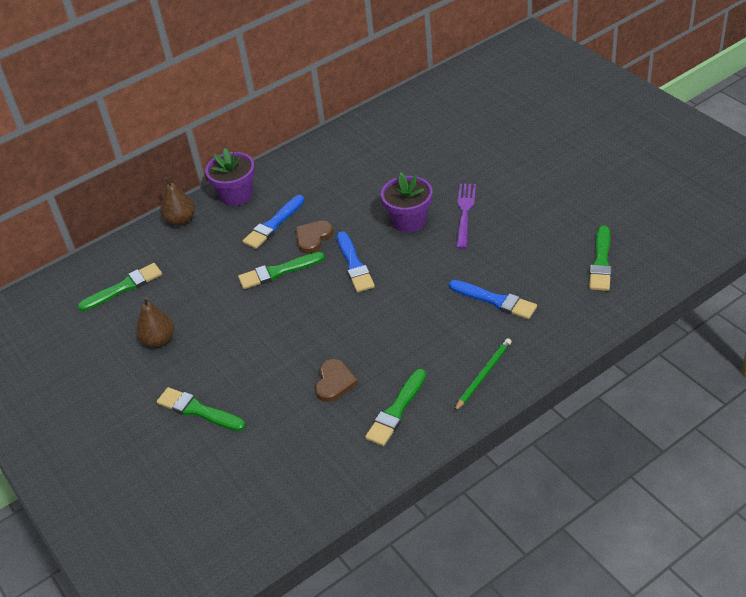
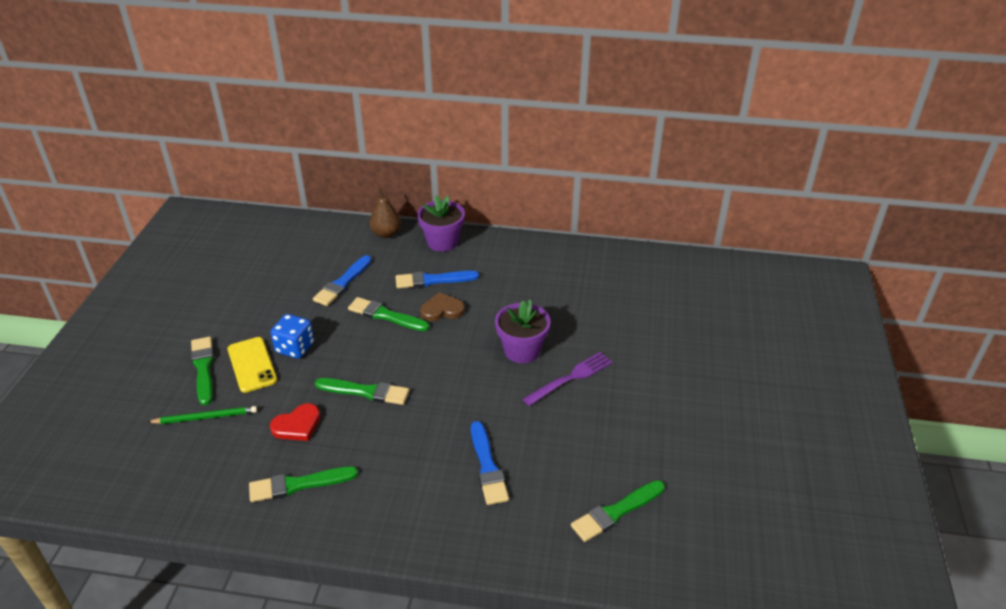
camera: 40 degrees right, 5 degrees down
(124, 287) = (292, 252): green brush -> green brush (366, 392)
(159, 340) = (256, 302): brown pear -> none
(233, 378) = (252, 365): none -> yellow phone
(246, 342) = (295, 348): none -> blue dice
(334, 382) = (297, 425): brown heart -> red heart
(354, 265) = (437, 352): blue brush -> blue brush (342, 283)
(483, 375) = (390, 517): green pencil -> green pencil (206, 417)

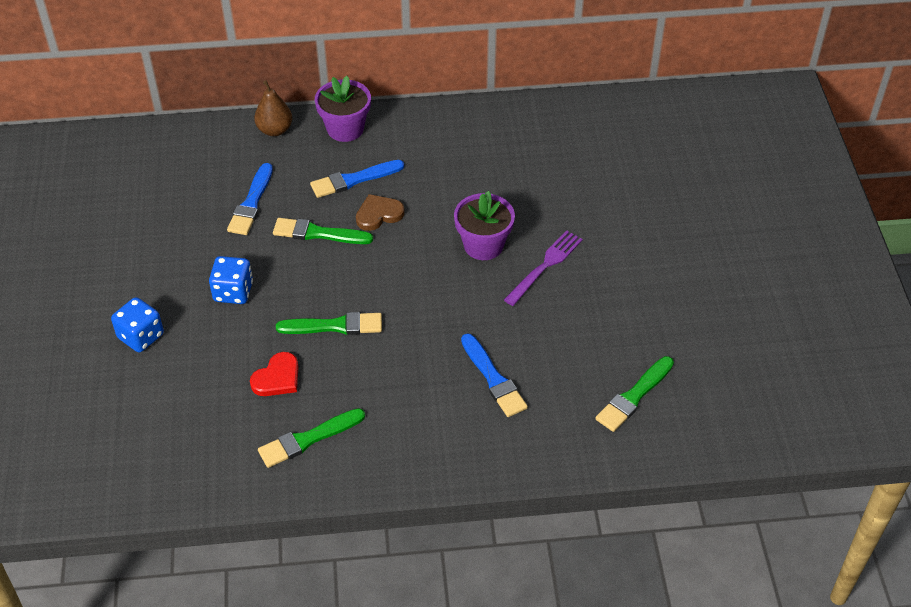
camera: 15 degrees left, 10 degrees up
(203, 368) = (141, 336): green brush -> blue dice
(206, 417) = (173, 390): green pencil -> none
(252, 365) = (194, 321): yellow phone -> none

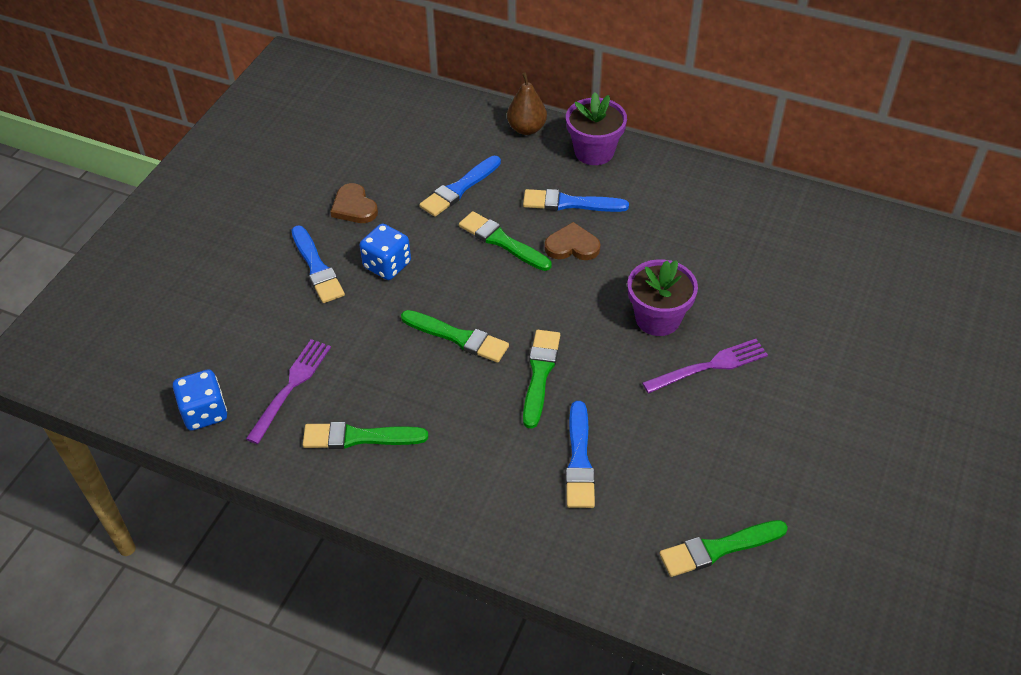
camera: 30 degrees right, 0 degrees up
(141, 336) = (279, 272): blue dice -> blue dice (204, 412)
(168, 254) = (354, 207): none -> brown heart
(172, 319) = (317, 268): none -> blue brush
(221, 425) = (291, 386): none -> purple fork
(277, 378) = (371, 364): red heart -> none
(420, 327) = (540, 374): none -> green brush

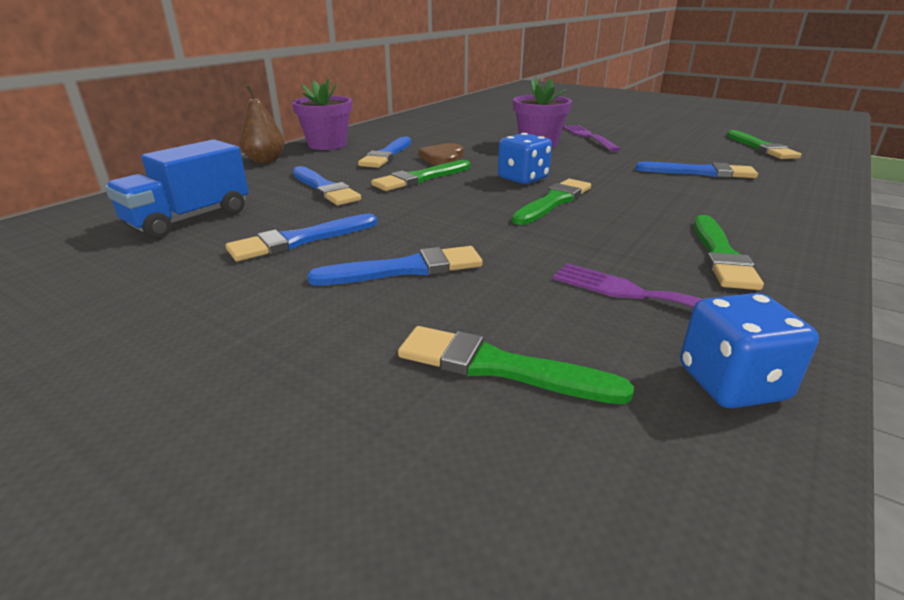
camera: 80 degrees left, 20 degrees down
(354, 207) = (300, 240): brown heart -> blue brush
(381, 141) = (189, 219): none -> blue truck
(387, 265) = (426, 227): blue dice -> blue dice (523, 178)
(540, 374) = (602, 177): green brush -> green brush (499, 367)

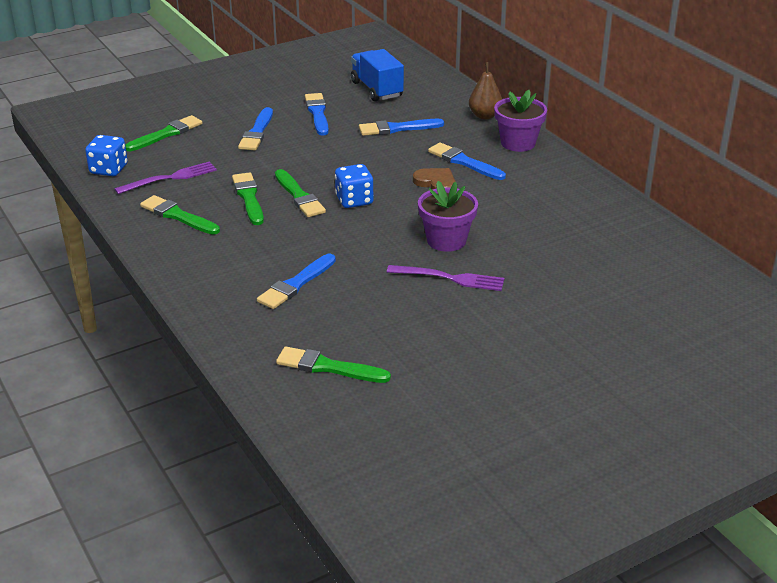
camera: 115 degrees right, 5 degrees up
(420, 178) = (390, 163): green brush -> green brush (248, 197)

